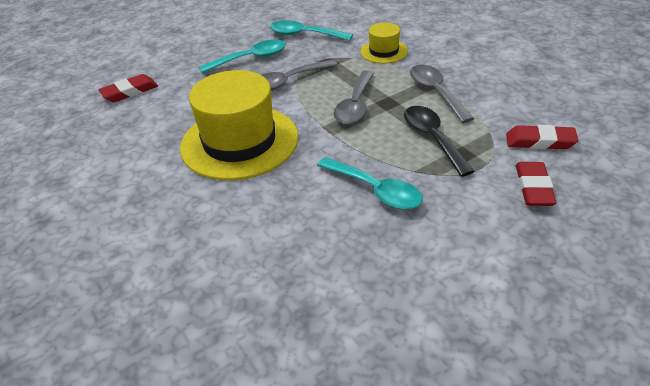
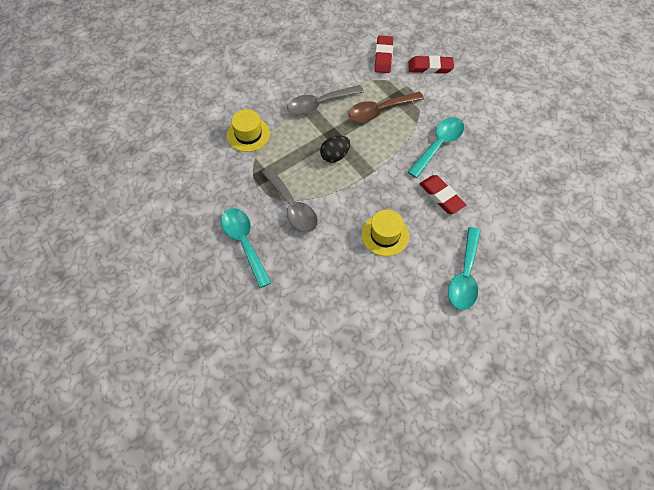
camera: 95 degrees left, 20 degrees up
(130, 92) = (297, 351): red eraser -> red eraser (441, 196)
(239, 142) = (385, 235): yellow hat -> yellow hat, size x0.48
(304, 35) = (202, 198): turquoise spoon -> turquoise spoon (464, 276)
(355, 105) = (335, 156): grey spoon -> black egg
(432, 138) = (379, 111): black spoon -> brown spoon

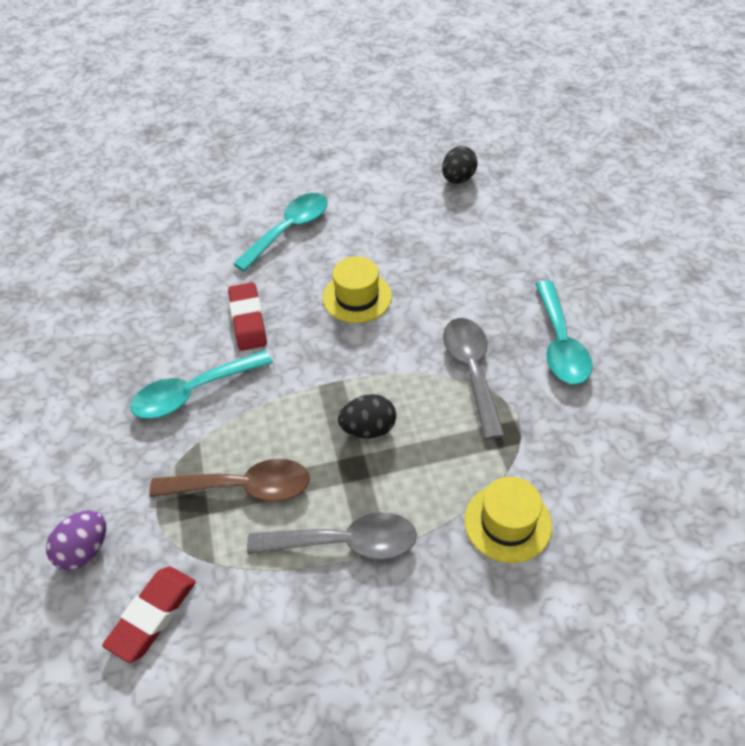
camera: 155 degrees left, 10 degrees down
(365, 379) = (458, 179): none -> black egg
(430, 67) = (85, 550): red eraser -> purple egg

